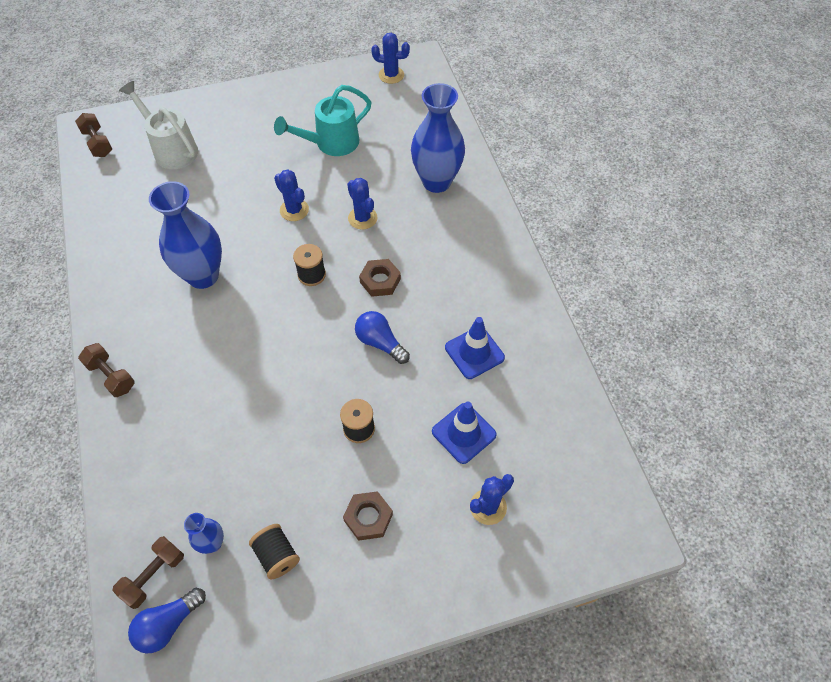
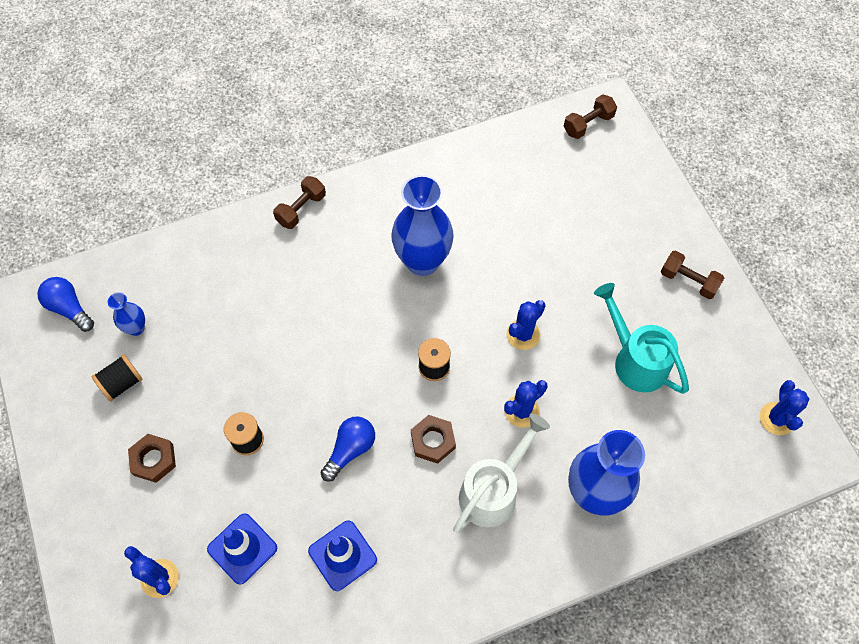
camera: 85 degrees right, 5 degrees up
(153, 575) = (111, 288): brown dumbbell -> brown dumbbell (688, 281)
(171, 149) = (593, 194): white watering can -> white watering can (494, 490)

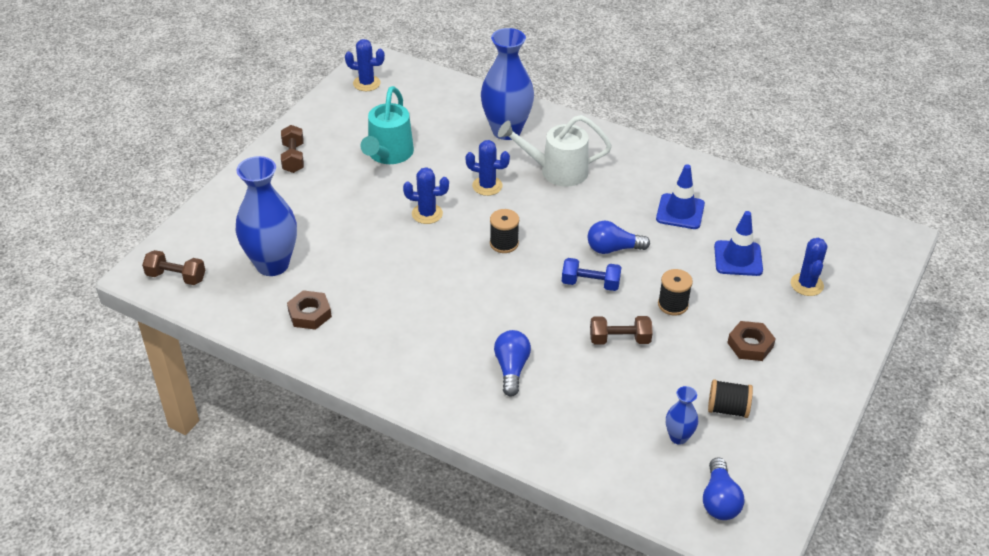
camera: 130 degrees left, 20 degrees down
(298, 271) = (511, 369): none -> blue light bulb
(301, 209) = (451, 409): brown dumbbell -> brown dumbbell (619, 339)
(328, 396) = (590, 283): none -> blue dumbbell
(422, 261) = (421, 300): blue vase -> blue vase (272, 264)
(433, 441) = (558, 214): brown nut -> brown nut (309, 314)
(776, 418) = (366, 83): blue cactus -> blue cactus turned 45 degrees clockwise

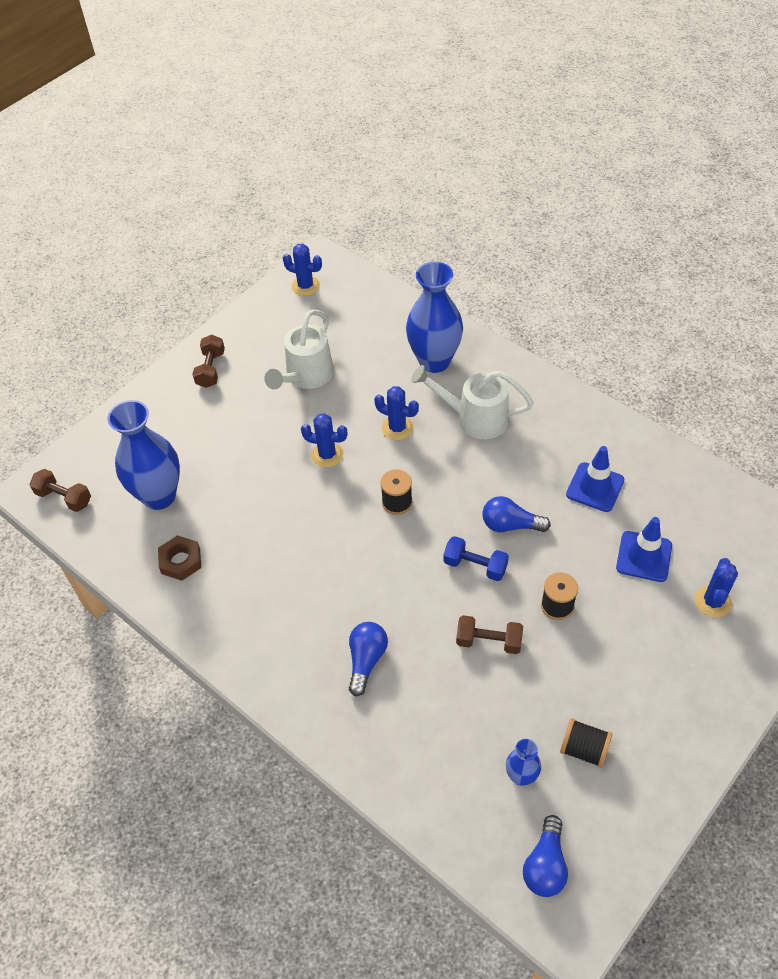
camera: 15 degrees right, 10 degrees up
(388, 155) = (306, 377): turquoise watering can -> white watering can
(750, 345) = (629, 670): brown nut -> none

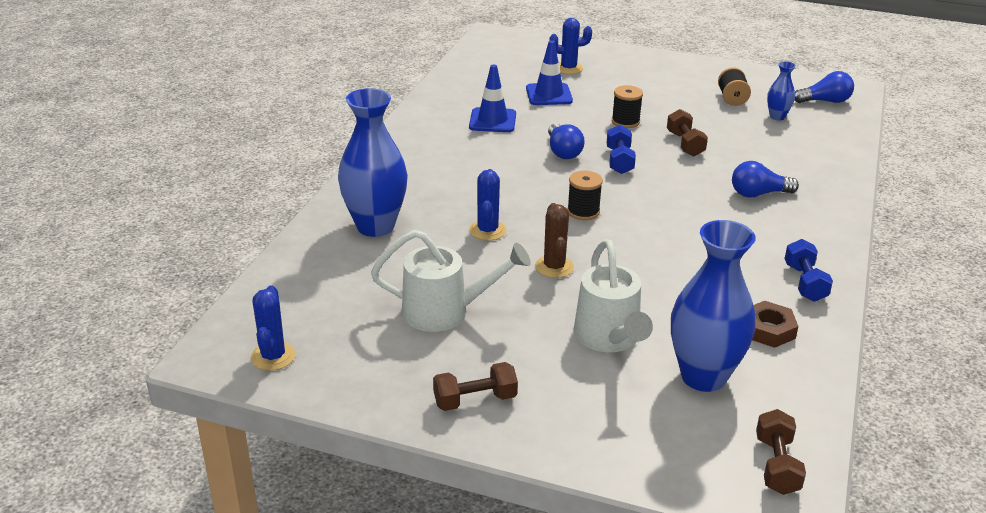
camera: 115 degrees left, 20 degrees down
(219, 620) = (805, 283): none -> blue dumbbell
(327, 455) = (554, 267): blue cactus -> brown cactus
(474, 418) = (446, 189): white watering can -> white watering can (609, 338)

